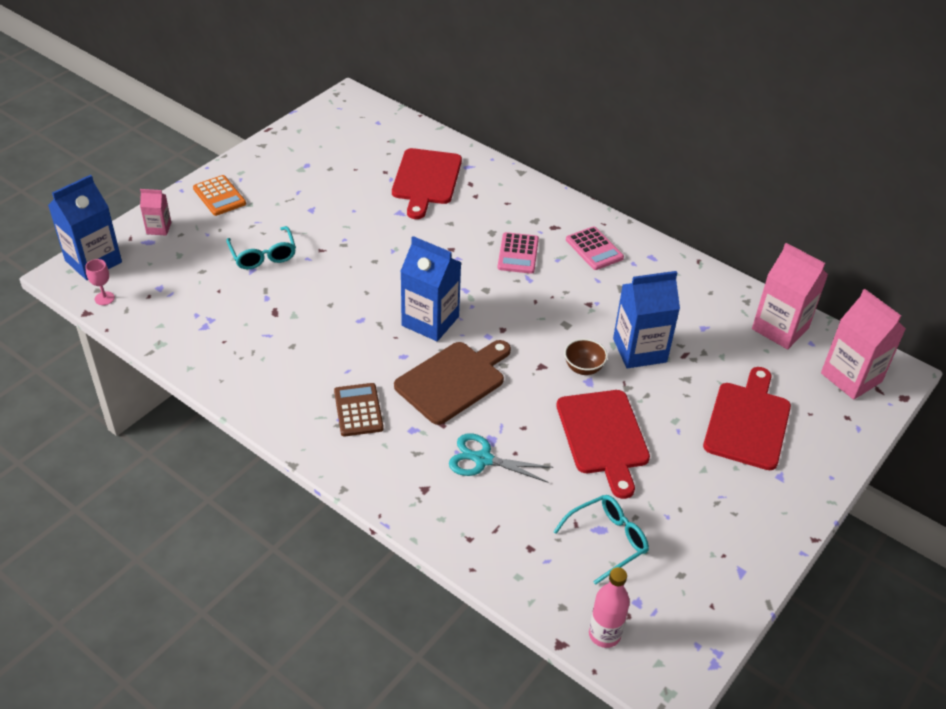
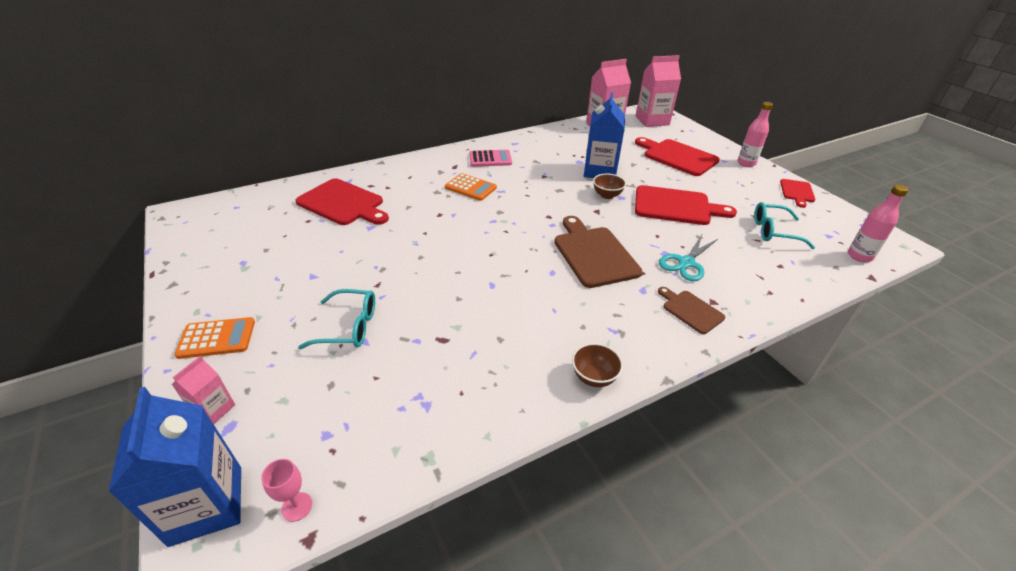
camera: 65 degrees left, 5 degrees down
(274, 415) = (594, 377): none -> brown bowl
(358, 410) = (608, 316): brown calculator -> none
(400, 472) = (691, 310): none -> brown cutting board
(430, 321) = (518, 247): blue carton -> none
(518, 254) = (470, 187): pink calculator -> orange calculator
(607, 540) = (773, 231): turquoise glasses -> turquoise glasses turned 75 degrees counterclockwise
(742, 568) = (797, 192): none -> red cutting board
(791, 503) = (746, 163): none -> pink bottle

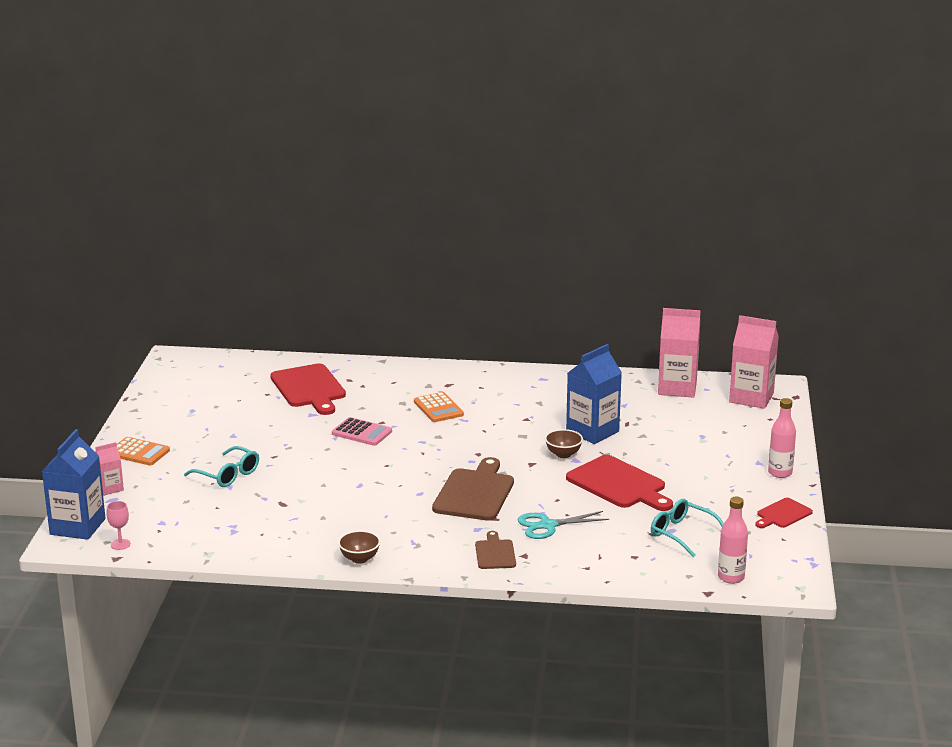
camera: 35 degrees right, 15 degrees down
(490, 159) = (494, 387): pink calculator -> pink calculator (362, 432)
(677, 157) = (708, 443): red cutting board -> none

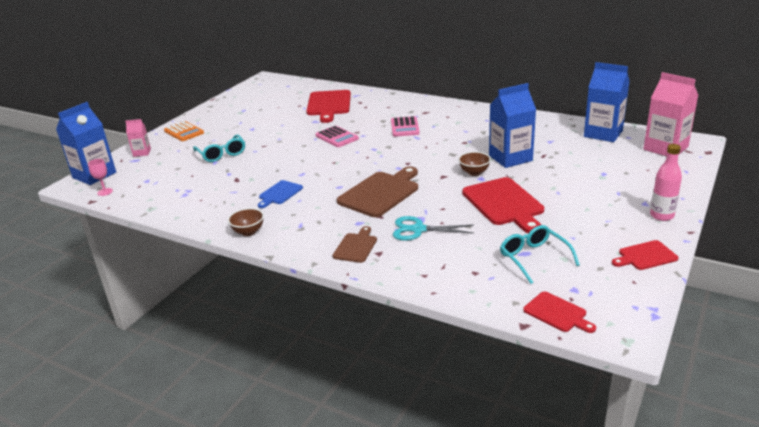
camera: 25 degrees right, 5 degrees up
(354, 512) = (279, 193): none -> blue cutting board
(438, 408) = (405, 127): orange calculator -> pink calculator
(677, 388) = (603, 134): pink carton -> blue carton
(731, 577) = (557, 313): pink bottle -> red cutting board

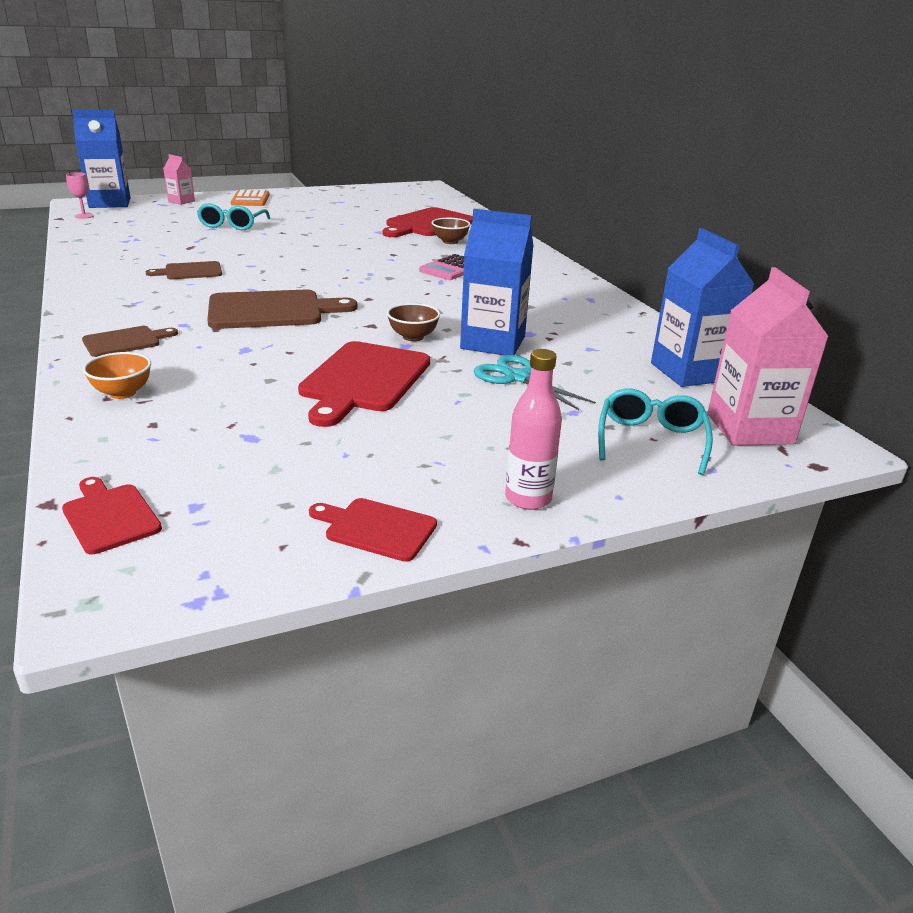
camera: 35 degrees right, 0 degrees up
(248, 232) = (87, 287): brown bowl -> brown bowl (450, 241)
(279, 193) = (190, 271): blue cutting board -> brown cutting board
(337, 137) = (362, 251): pink calculator -> none
(418, 230) = (214, 357): turquoise scissors -> turquoise scissors (517, 378)
(425, 269) = (122, 393): none -> orange bowl
(533, 258) = (245, 447): turquoise glasses -> turquoise glasses (651, 440)
(557, 313) = (110, 516): red cutting board -> red cutting board turned 150 degrees clockwise

